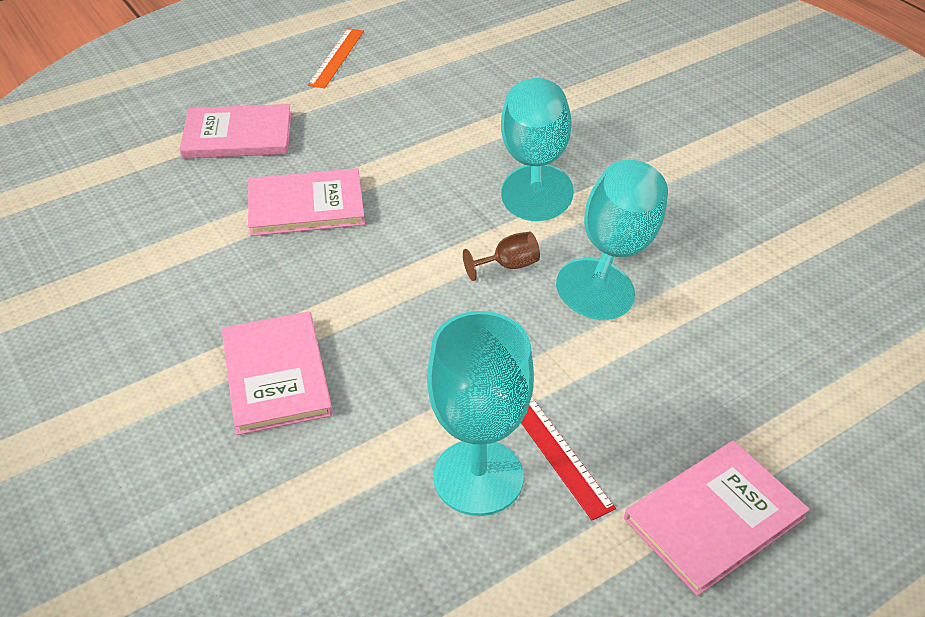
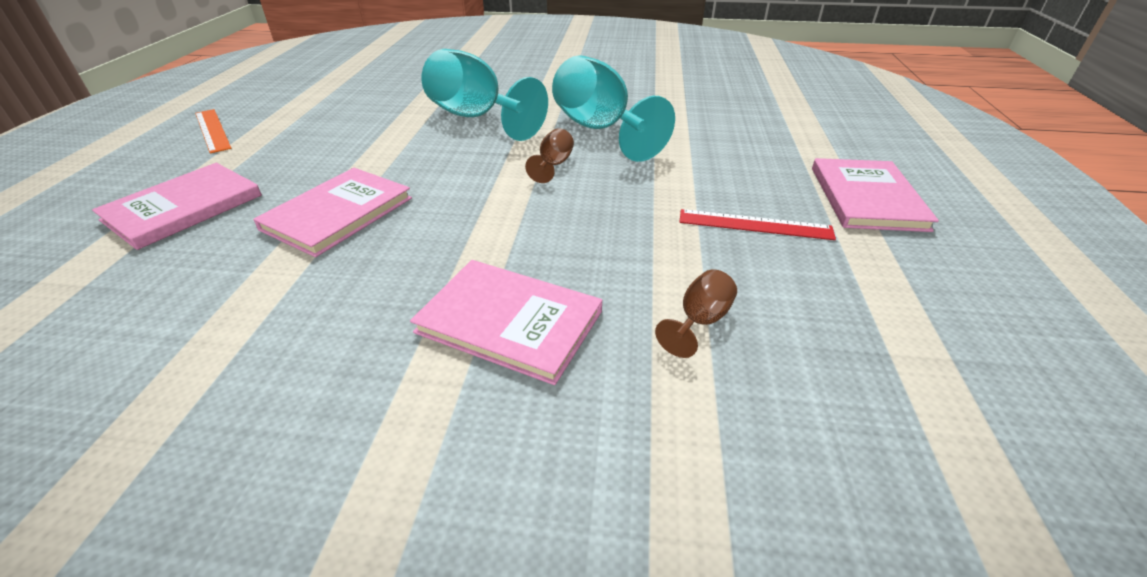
camera: 50 degrees left, 5 degrees down
(373, 477) = (699, 321): none -> brown goblet
(478, 477) = (749, 268): turquoise goblet -> none

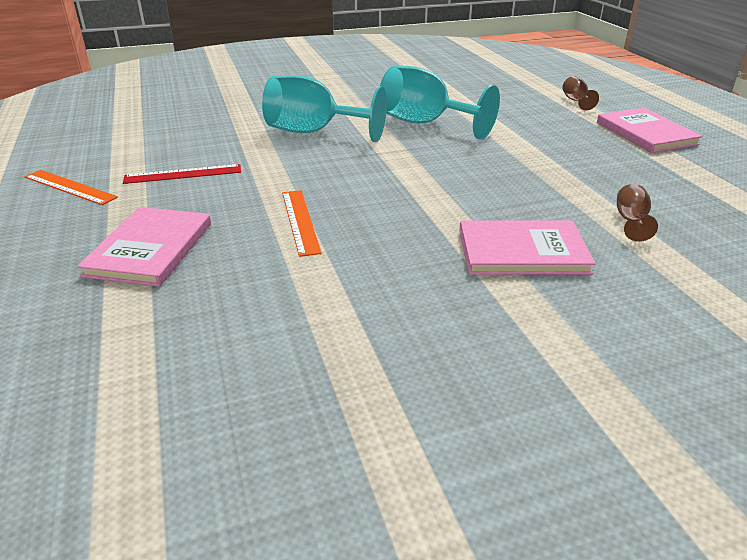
camera: 25 degrees left, 5 degrees down
(338, 213) = (300, 221): pink book -> orange ruler
(553, 165) = (423, 154): brown goblet -> brown goblet (575, 101)
(755, 225) = (601, 162): red ruler -> red ruler (183, 174)

